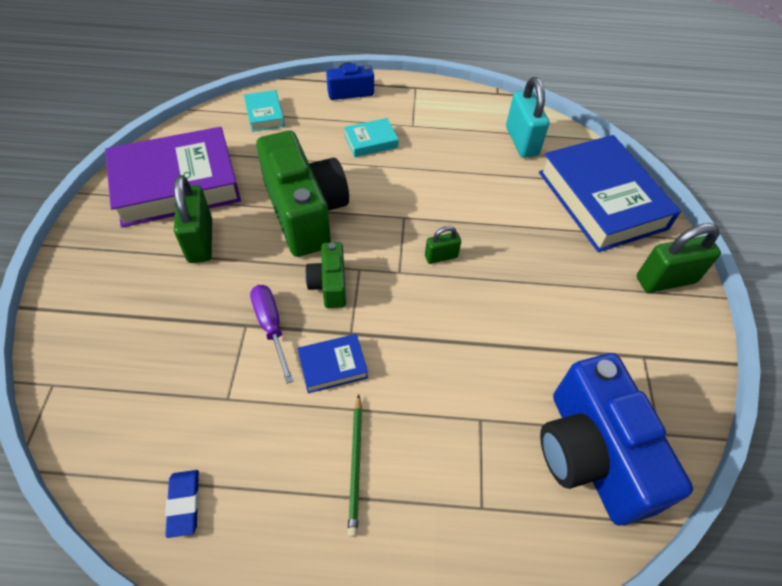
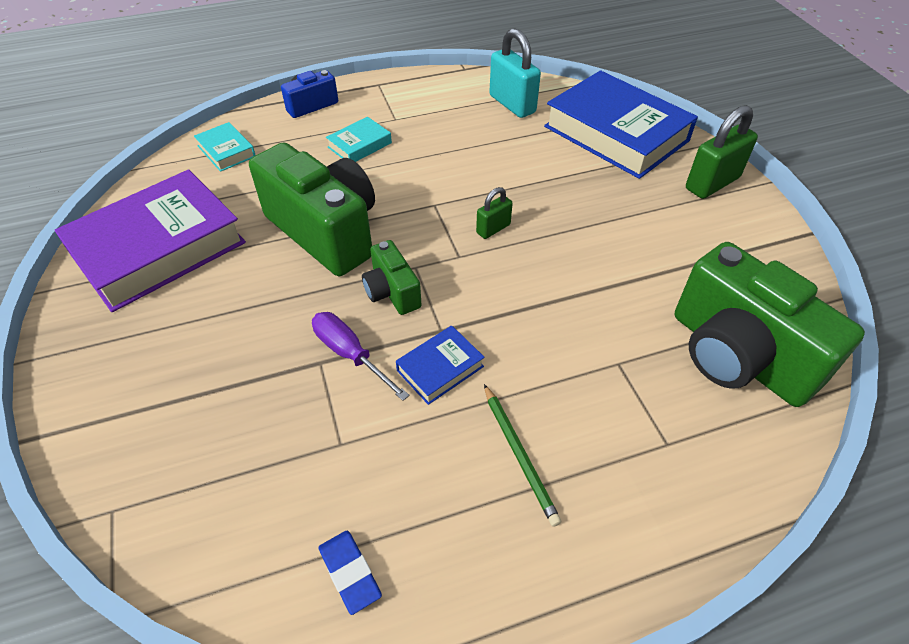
camera: 20 degrees left, 5 degrees down
(200, 241) = (219, 296): green padlock -> none
(590, 454) = (737, 355): blue camera -> green camera

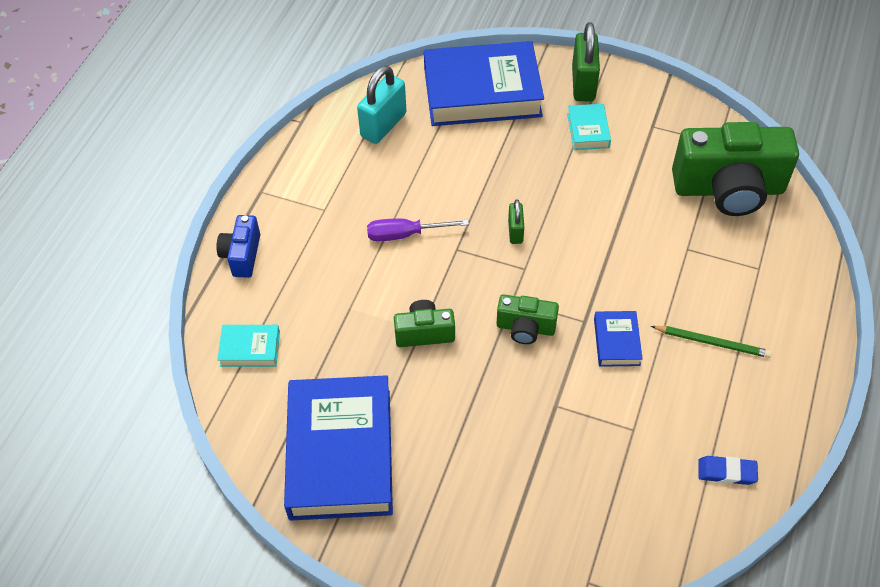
camera: 50 degrees left, 5 degrees up
(158, 248) = (340, 453): purple book -> blue book
(326, 231) = (424, 333): green camera -> green camera, size x0.49
(350, 354) = (563, 384): purple screwdriver -> purple screwdriver (405, 234)
(359, 145) = (336, 253): turquoise book -> turquoise book (588, 130)
(512, 104) = (383, 125): turquoise padlock -> turquoise padlock turned 60 degrees counterclockwise

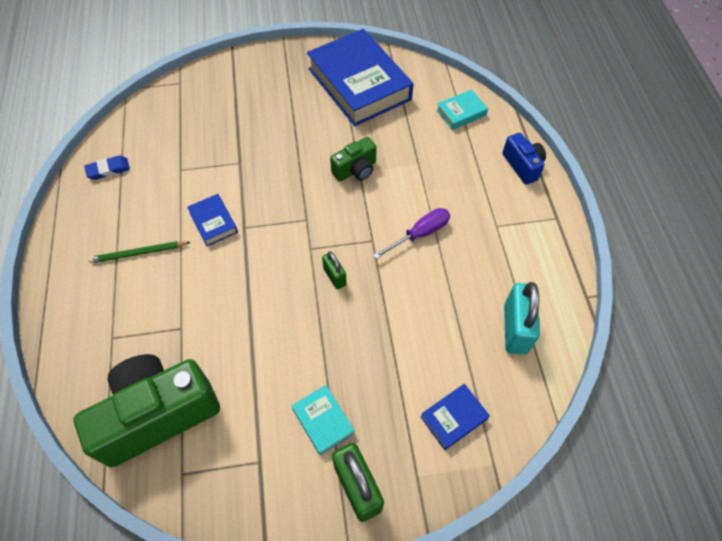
camera: 150 degrees right, 5 degrees up
(482, 92) = (453, 418): blue book -> blue book, size x0.44
(525, 328) = (286, 203): green camera -> none

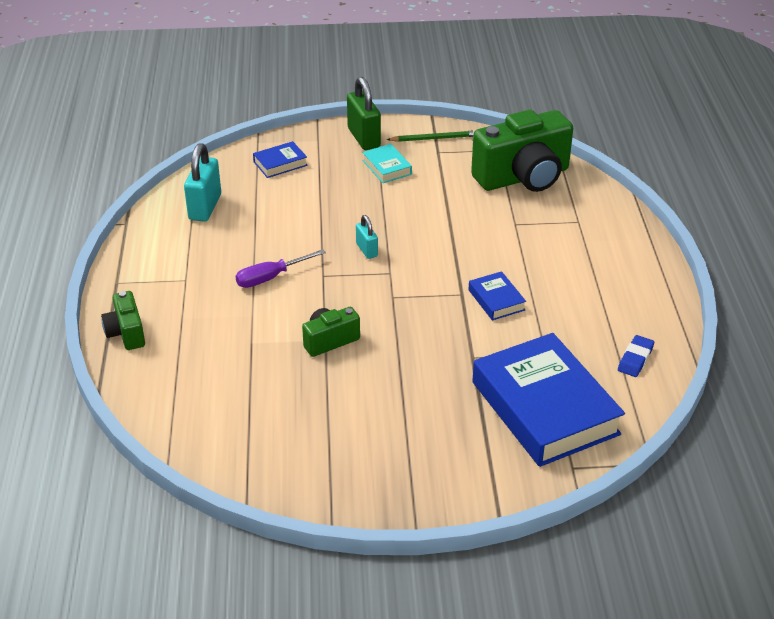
camera: 175 degrees left, 20 degrees down
(108, 169) = (635, 359): blue eraser -> blue eraser turned 45 degrees counterclockwise
(139, 253) = (572, 279): green pencil -> green pencil (434, 138)
(334, 276) = (367, 250): green padlock -> turquoise padlock
(359, 84) = (305, 447): blue book -> blue book (544, 408)
(461, 113) = (175, 398): turquoise book -> none
(522, 165) = (126, 333): blue camera -> green camera

